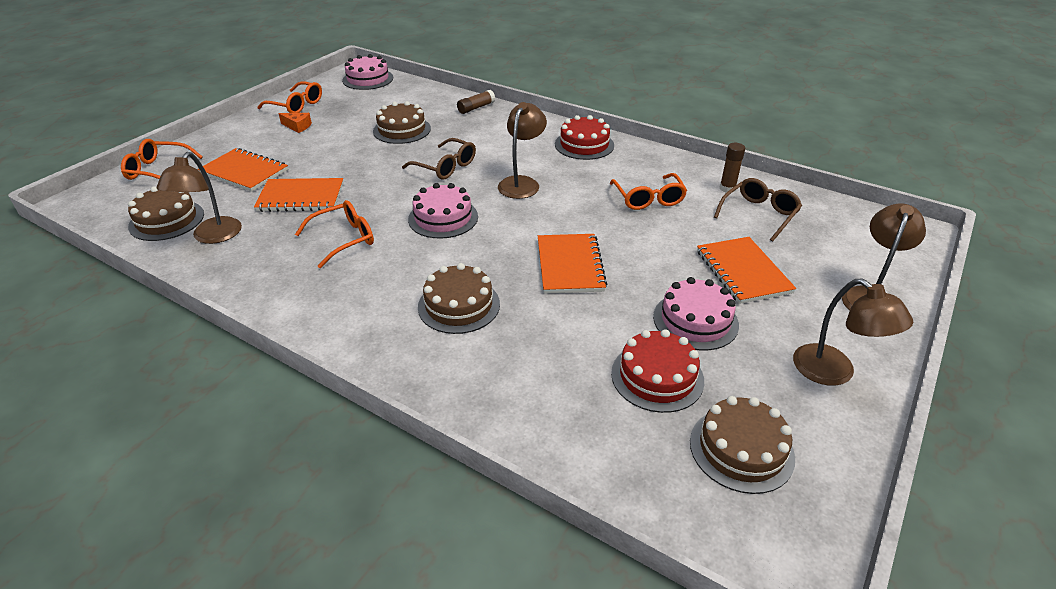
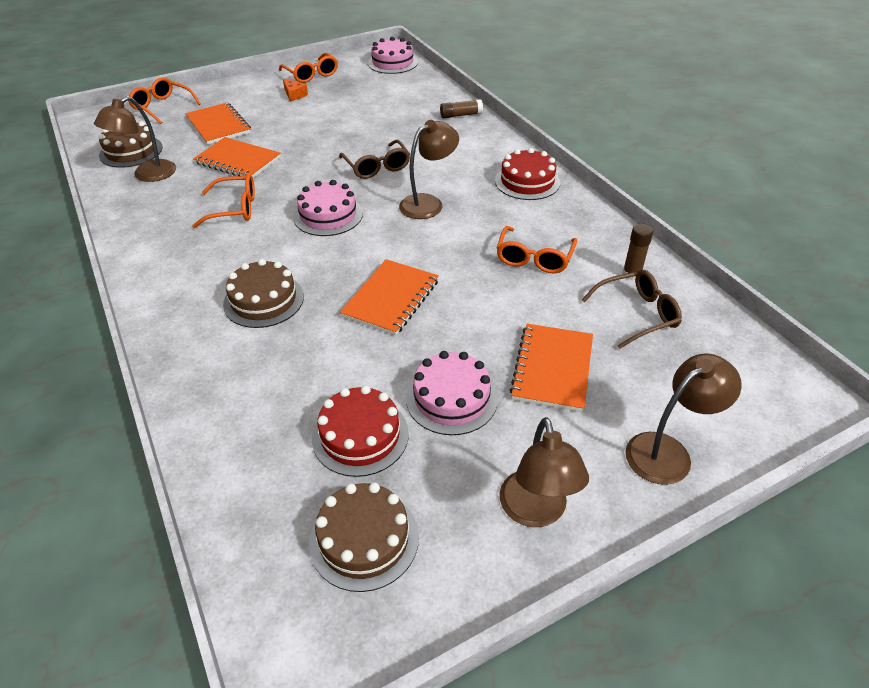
camera: 30 degrees right, 5 degrees up
(402, 130) = (374, 120): brown cake -> none

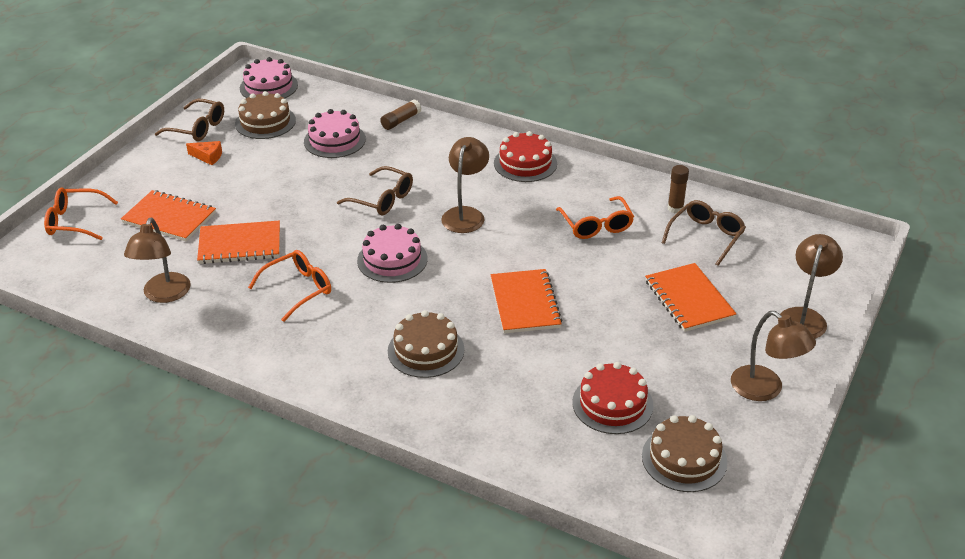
camera: 35 degrees left, 5 degrees down
(131, 151) = (109, 279): brown cake -> brown cake (265, 122)
(311, 75) = (198, 128): orange glasses -> brown glasses
(451, 398) = (645, 350): pink cake -> pink cake (334, 140)

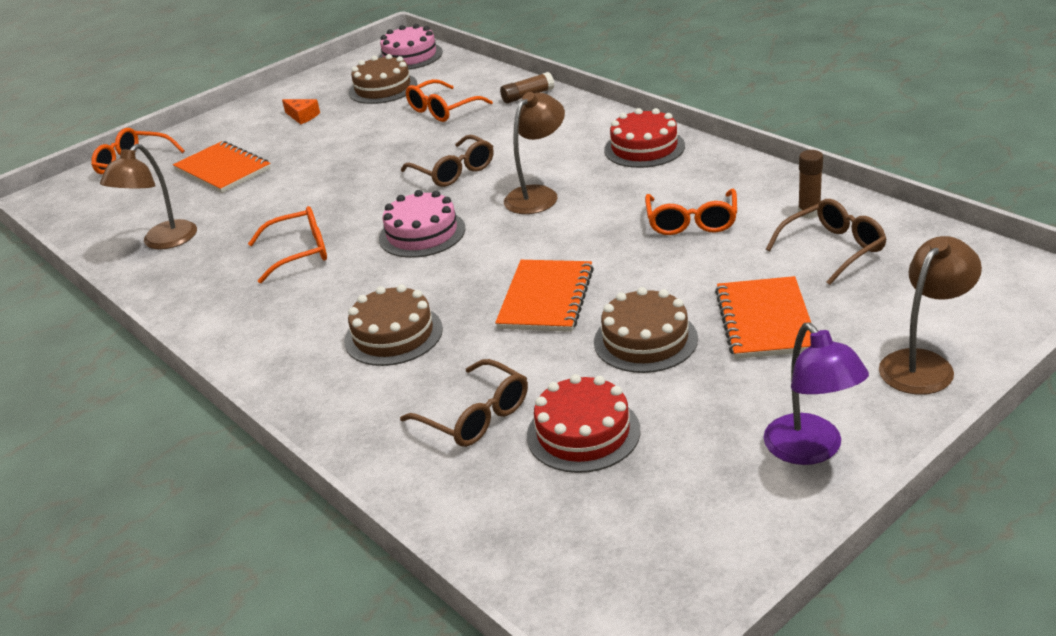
camera: 25 degrees right, 5 degrees down
(198, 128) = (312, 90): brown glasses -> brown glasses (476, 416)
(240, 245) = (272, 202): orange notebook -> none
(334, 140) = (442, 110): pink cake -> orange glasses
(684, 459) = (639, 521): brown cake -> brown cake (645, 340)
(765, 390) = (811, 450): brown lamp -> purple lamp

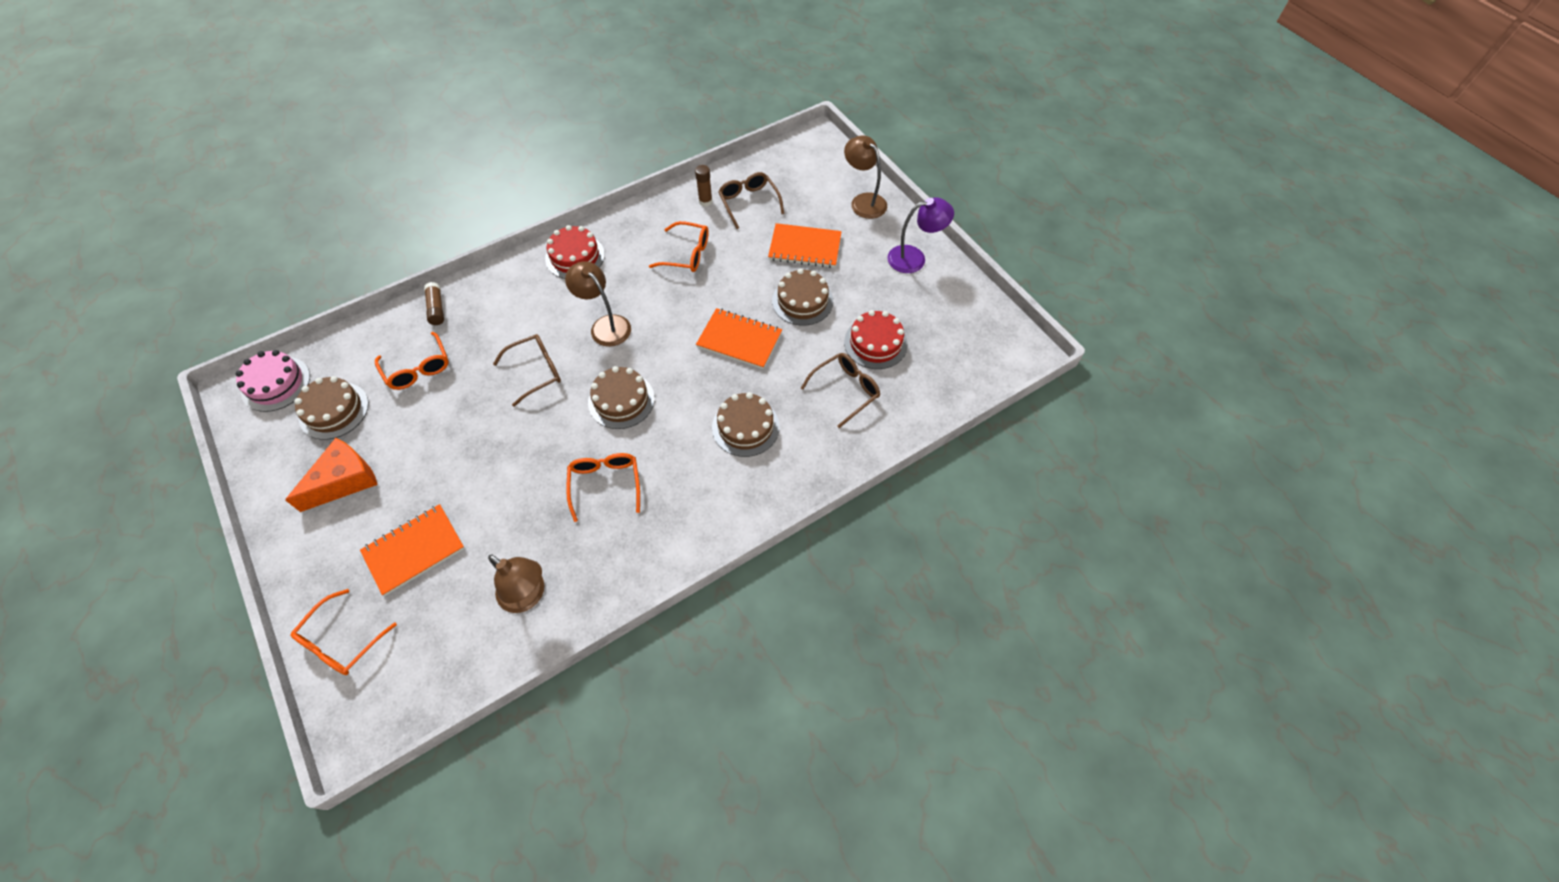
camera: 85 degrees left, 25 degrees up
(302, 116) = (344, 480): orange cheese -> orange cheese, size x1.96
(422, 233) = (621, 400): pink cake -> brown cake

